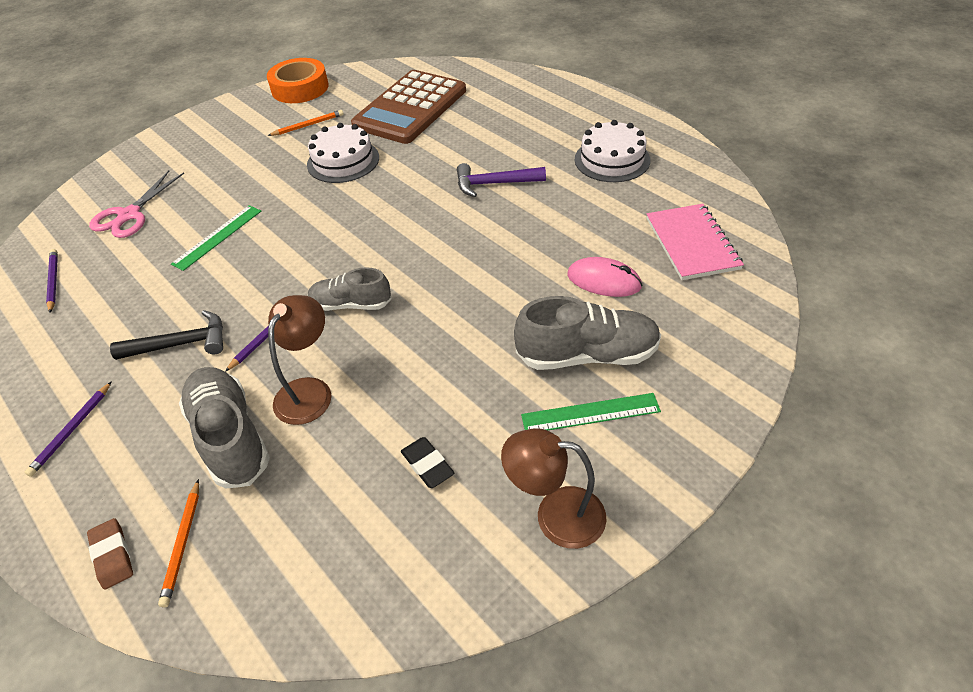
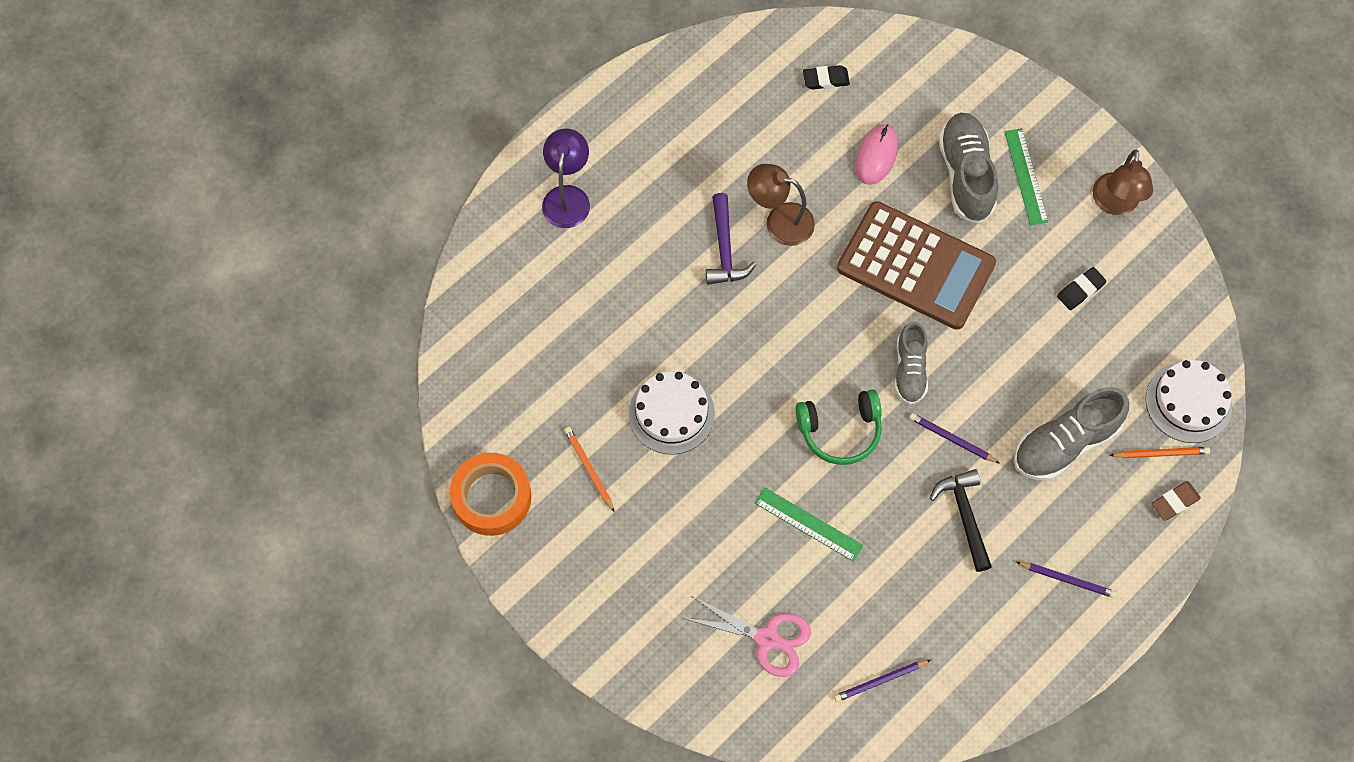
camera: 95 degrees left, 20 degrees up
(300, 256) = (840, 431): none -> green headphones
(309, 391) = (1014, 389): brown lamp -> brown lamp (779, 221)
(410, 108) = (559, 348): brown calculator -> brown calculator (915, 266)
(543, 105) = (567, 197): none -> purple lamp
(612, 159) = (686, 133): white cake -> white cake (1188, 402)
(692, 243) = (826, 79): pink notebook -> black eraser

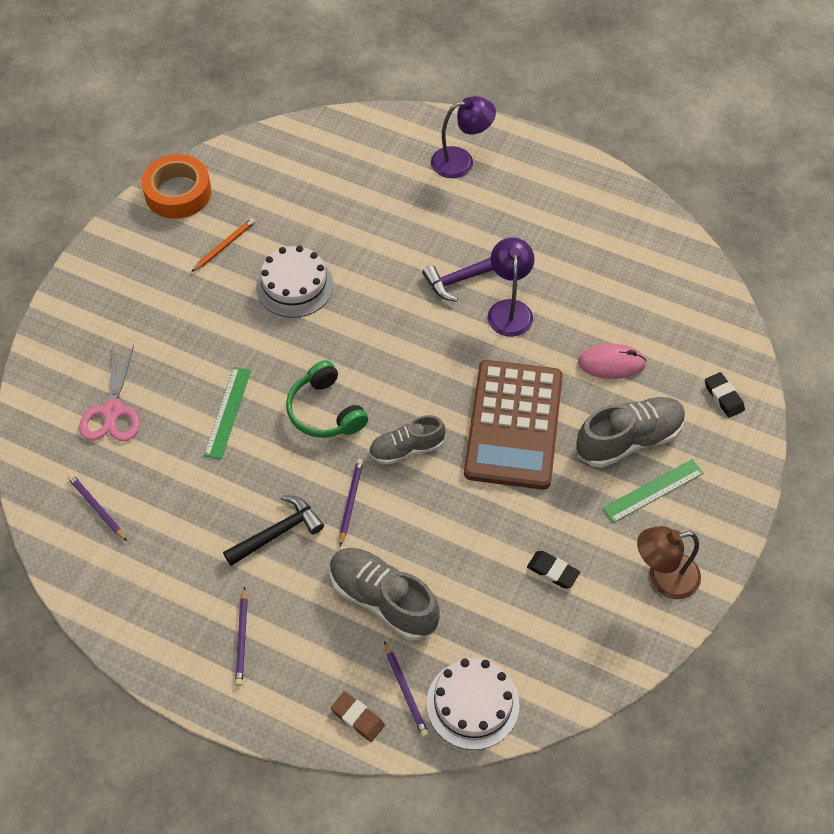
camera: 70 degrees right, 10 degrees down
(779, 221) = (509, 309): brown lamp -> purple lamp
(826, 79) = (668, 304): black eraser -> black eraser (723, 397)
(1160, 453) = (405, 691): orange pencil -> purple pencil

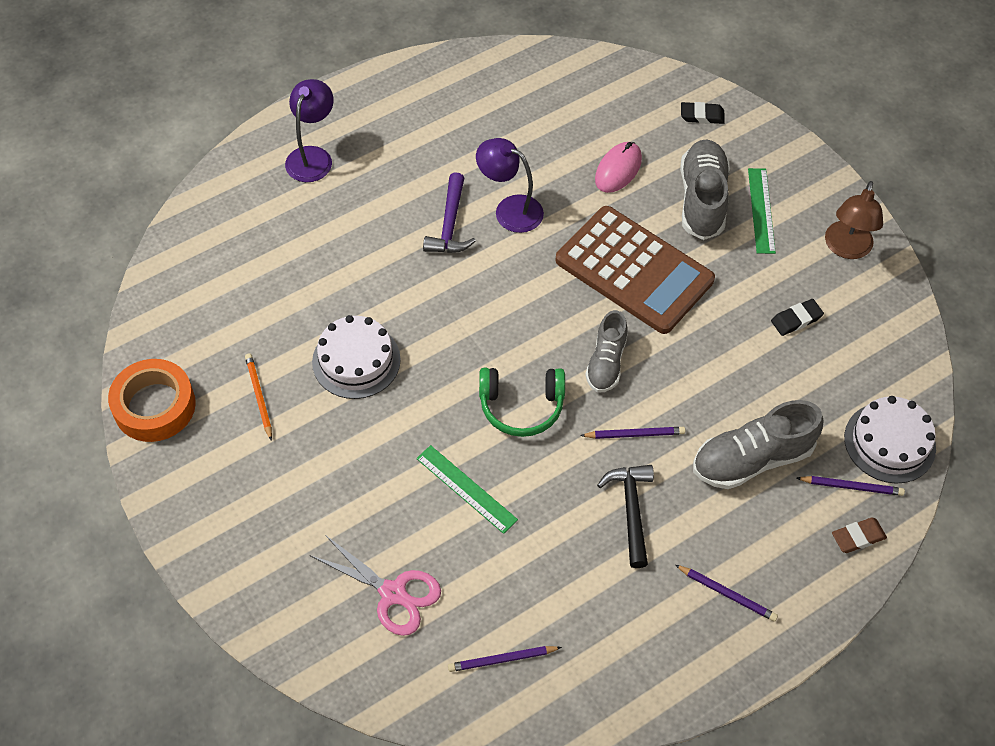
camera: 60 degrees left, 0 degrees up
(350, 502) = (634, 434): purple pencil -> purple pencil turned 135 degrees clockwise

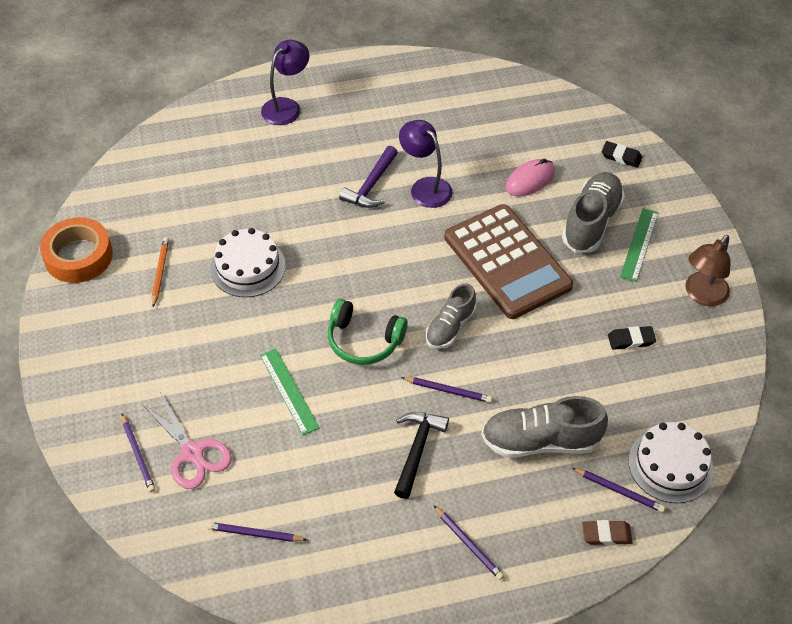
camera: 20 degrees right, 5 degrees down
(333, 615) = (138, 455): none -> purple pencil

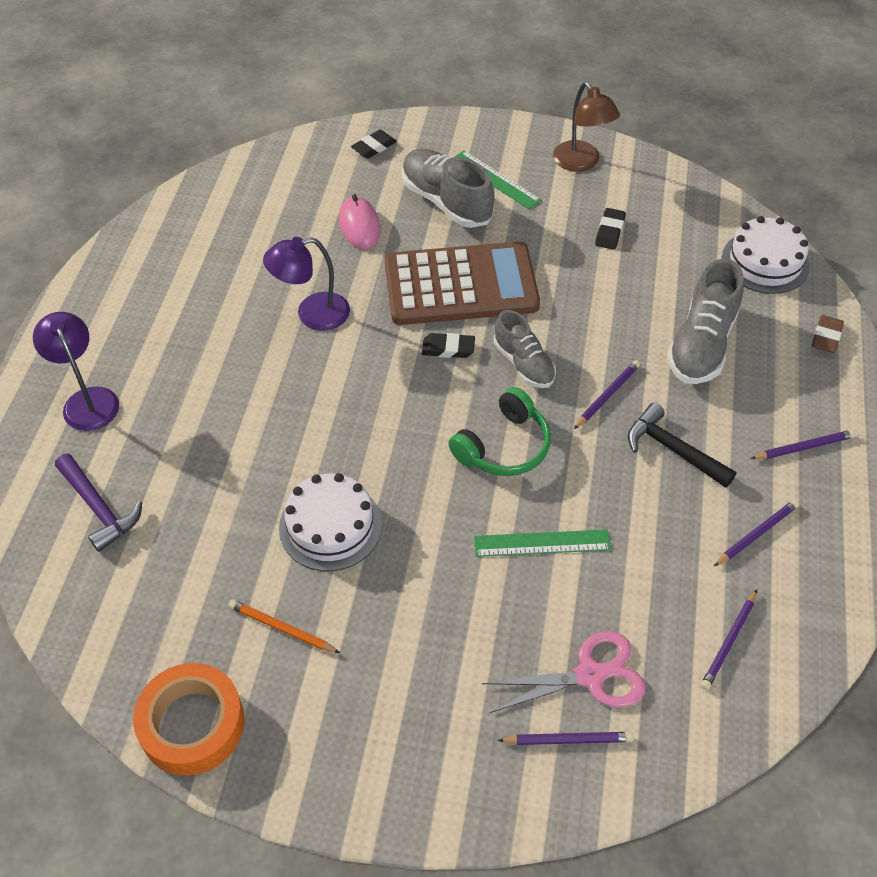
camera: 65 degrees left, 0 degrees up
(371, 185) = (277, 361): purple hammer -> purple hammer (98, 508)
(438, 276) = (448, 348): none -> black eraser
(619, 491) = (781, 309): purple pencil -> purple pencil (756, 534)

